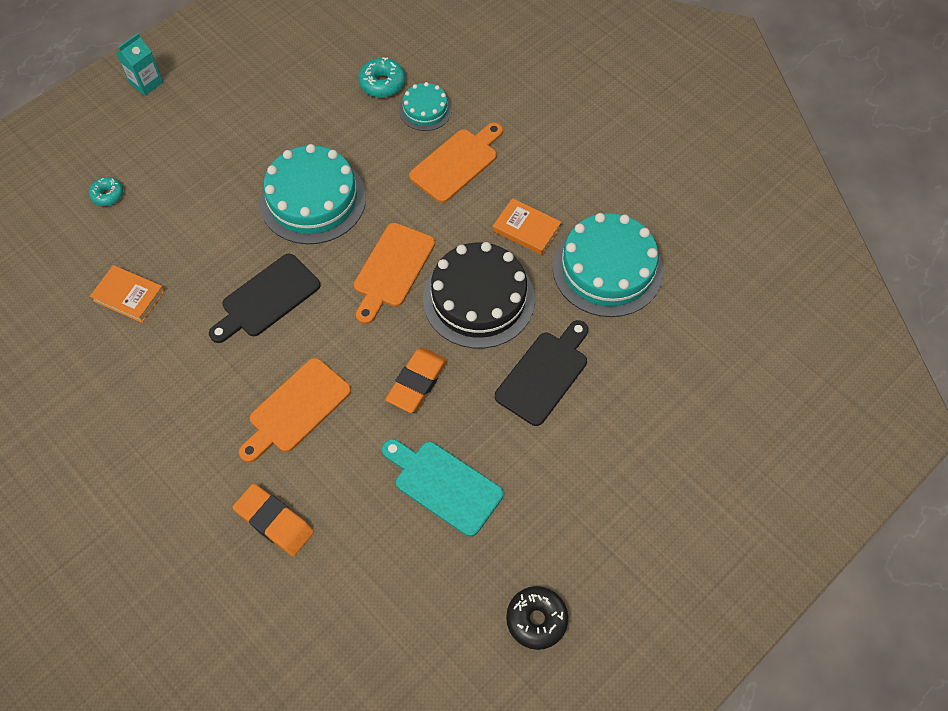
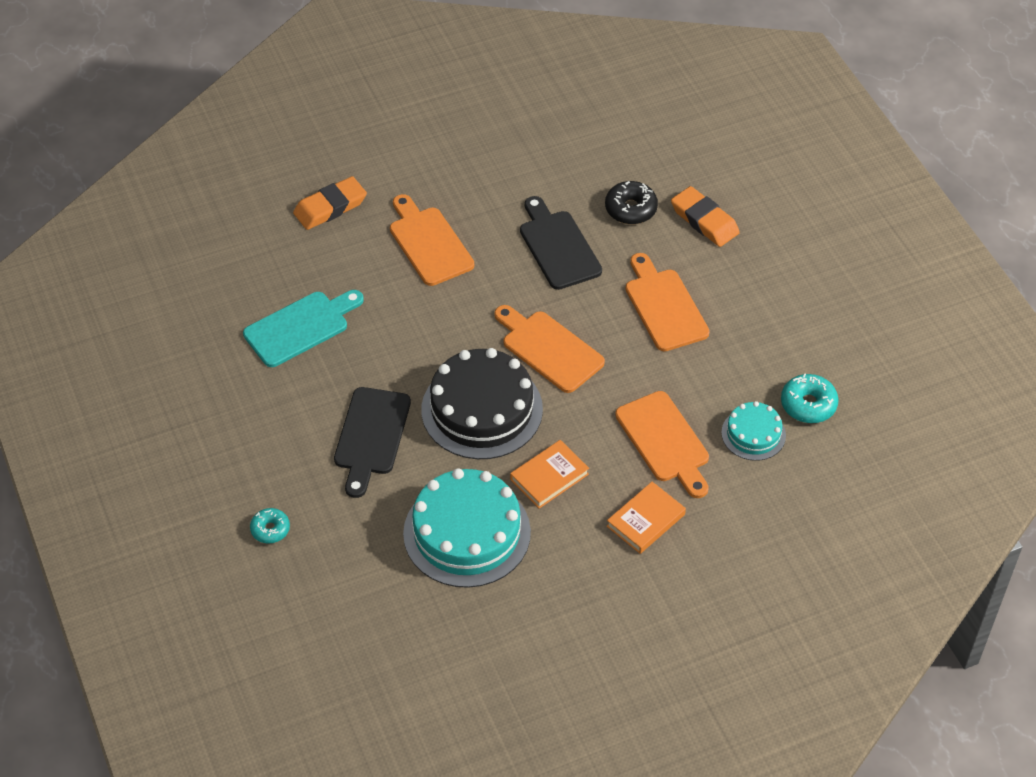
camera: 110 degrees right, 10 degrees down
(107, 195) = (733, 153): turquoise donut -> turquoise donut (270, 529)
(129, 296) = (605, 151): orange book -> orange book (645, 520)
(146, 83) = (878, 204): turquoise carton -> none
(313, 199) = (664, 306): turquoise cake -> orange cutting board
(417, 382) = (412, 335): orange eraser -> orange eraser (704, 220)
(536, 619) = (147, 355): black donut -> black donut (630, 209)
(544, 374) = (371, 436): black cutting board -> black cutting board turned 45 degrees clockwise

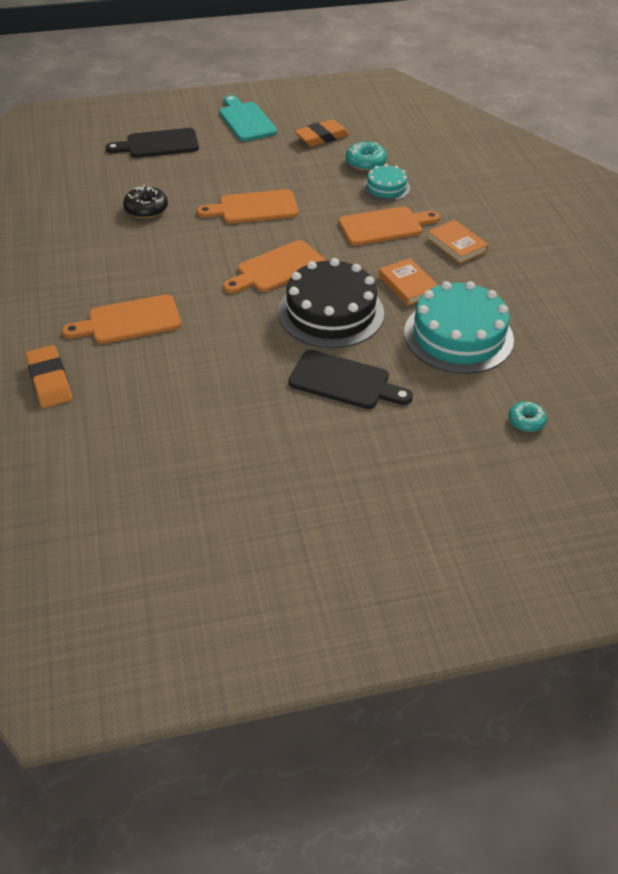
camera: 80 degrees left, 5 degrees down
(270, 529) = (441, 461): turquoise donut -> turquoise donut (526, 421)
(300, 327) = (197, 416): turquoise cutting board -> turquoise cutting board (246, 120)
(558, 246) = (169, 250): black cutting board -> black cutting board (158, 144)
(704, 220) = (176, 178): orange eraser -> orange eraser (322, 137)

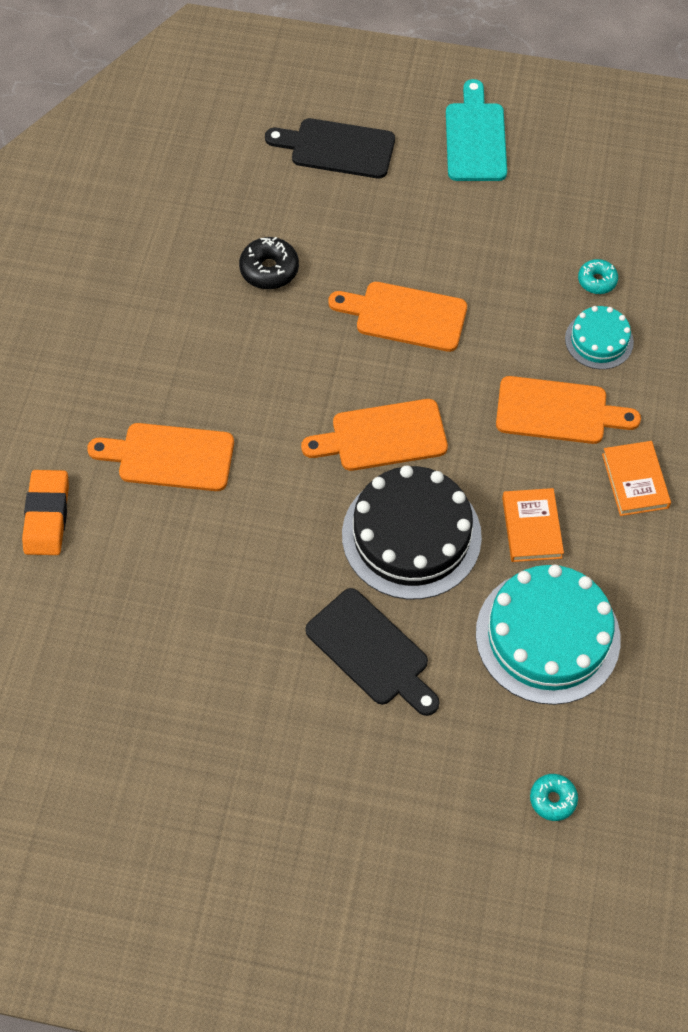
camera: 25 degrees right, 15 degrees up
(322, 137) = (563, 208): orange eraser -> none
(365, 163) = (597, 281): turquoise donut -> turquoise donut, size x0.67

